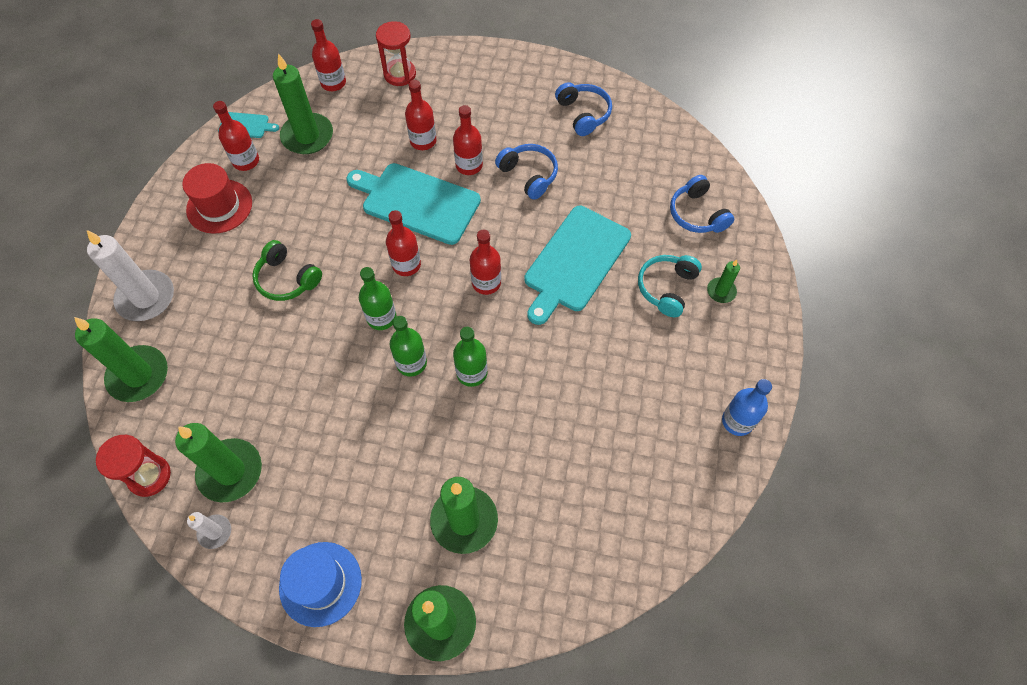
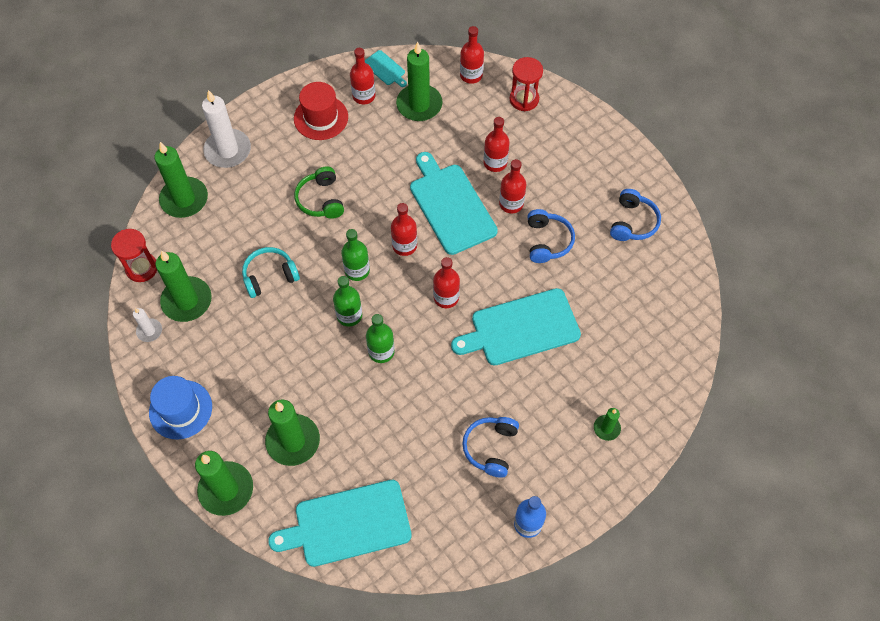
camera: 40 degrees right, 0 degrees up
(587, 554) = (348, 524): none -> turquoise cutting board
(666, 288) = (568, 395): turquoise headphones -> turquoise headphones (269, 276)
(697, 214) = (645, 359): blue headphones -> blue headphones (490, 448)

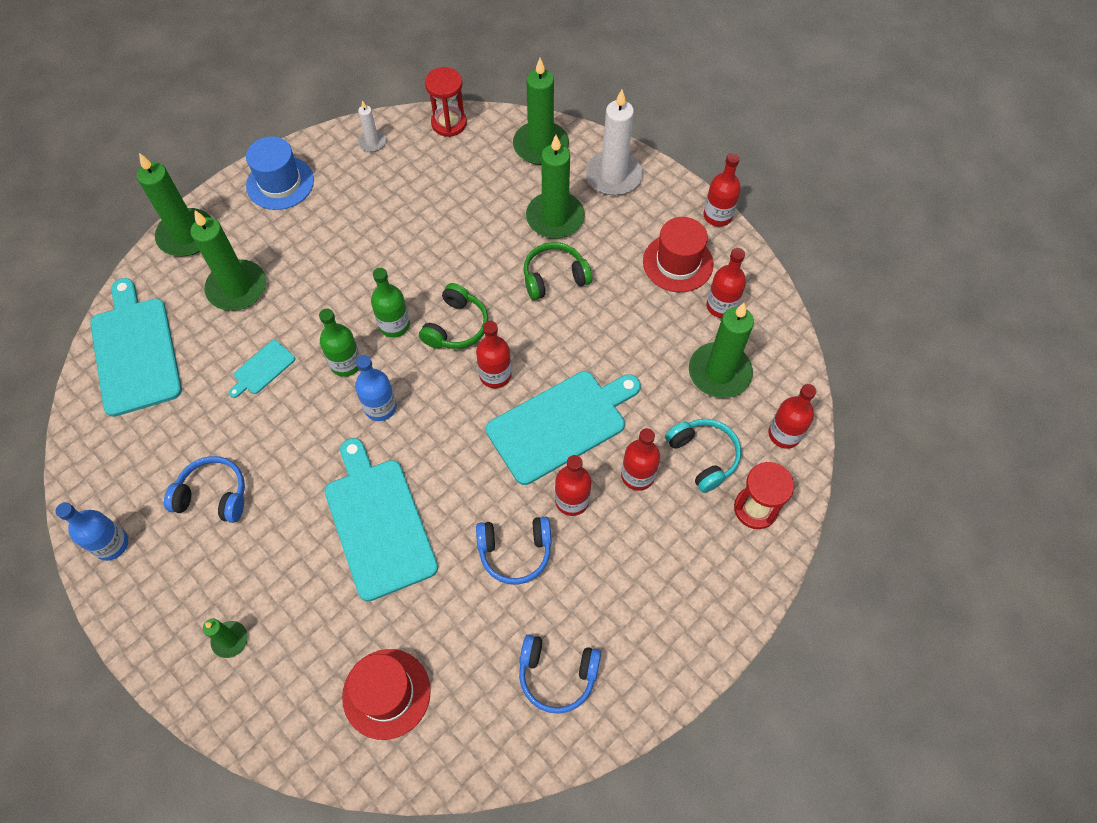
camera: 85 degrees right, 0 degrees up
(187, 301) = (409, 168): green candle -> green candle (555, 218)
(269, 276) = (444, 239): turquoise headphones -> turquoise headphones (703, 456)
(357, 270) = (456, 326): green bottle -> green headphones
(385, 69) = (772, 326): turquoise cutting board -> turquoise cutting board (262, 369)
(424, 326) = (380, 407): none -> blue bottle
(446, 297) = (422, 429): red bottle -> red bottle (717, 216)
(645, 324) = (386, 693): none -> red hat

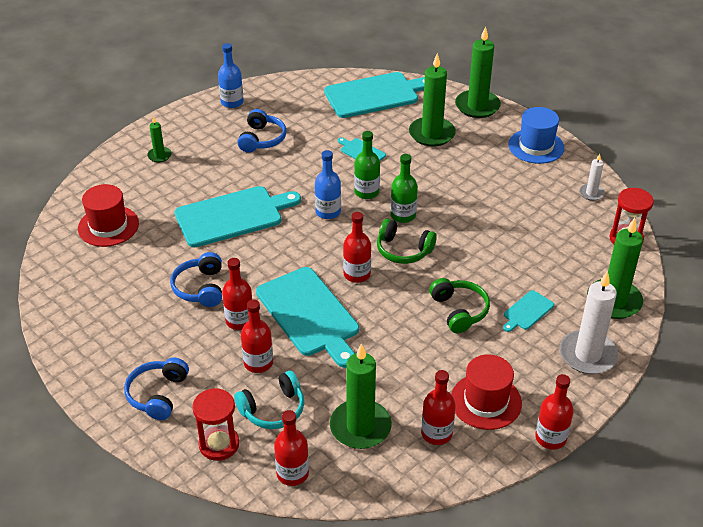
camera: 90 degrees right, 20 degrees down
(555, 218) = (527, 311): green candle -> turquoise cutting board
(557, 675) = (101, 311): blue headphones -> blue headphones (158, 394)

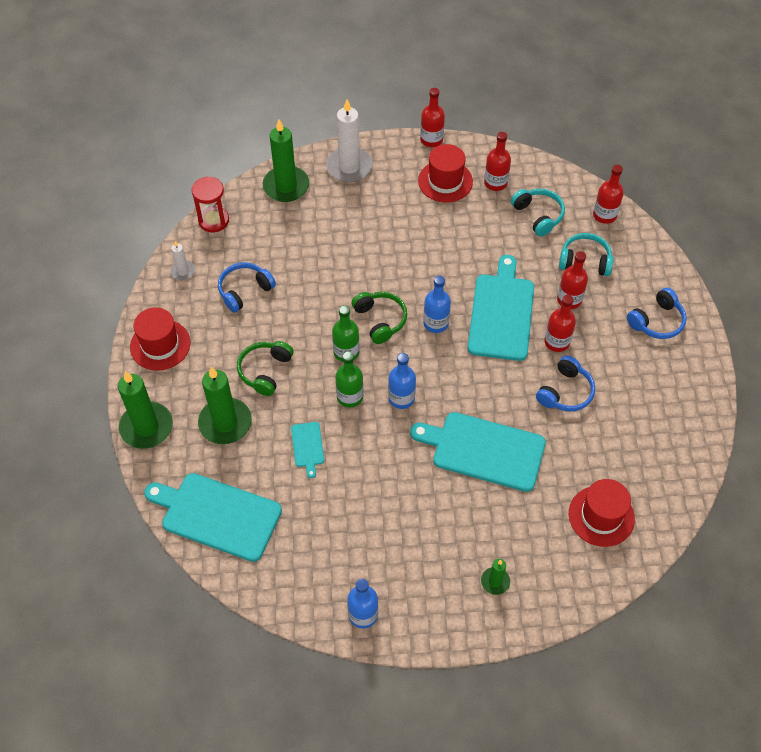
camera: 140 degrees left, 15 degrees up
(219, 444) = (638, 261): red hourglass -> none
(262, 139) = (380, 532): blue headphones -> blue headphones (244, 290)
(357, 274) = (436, 323): red bottle -> blue bottle
(360, 427) = (538, 215): green candle -> turquoise headphones
(459, 311) = (394, 247): green headphones -> green headphones (265, 371)
(527, 311) = (350, 217): turquoise cutting board -> none
(536, 146) = (160, 345): blue hat -> red hat

